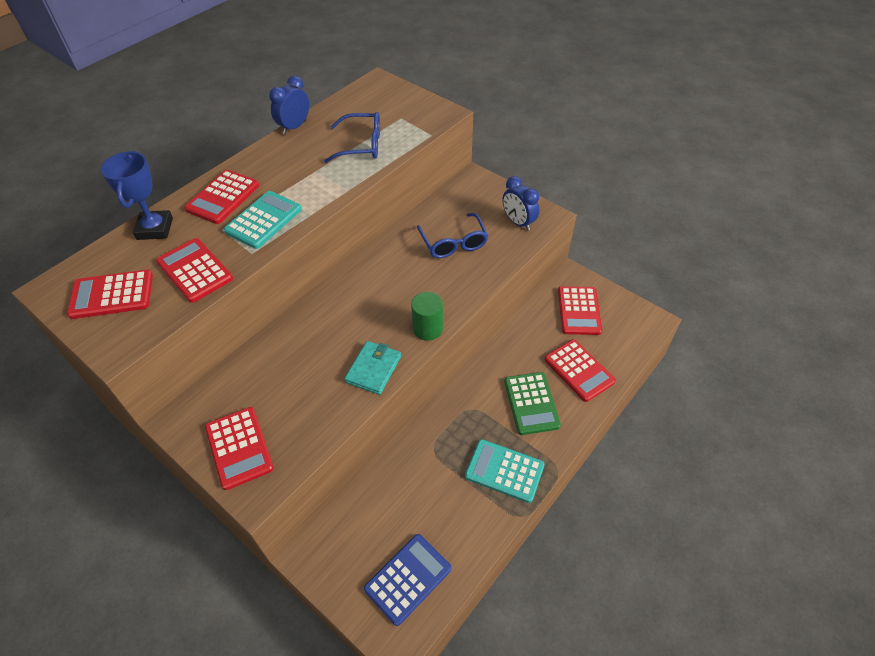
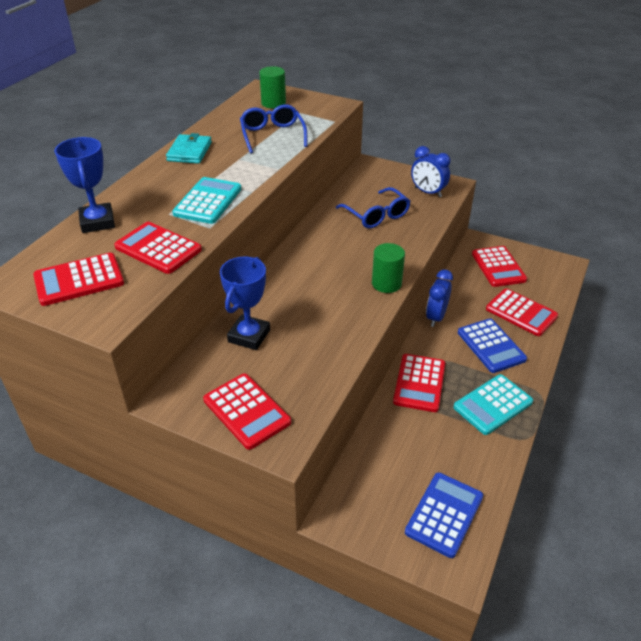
camera: 15 degrees left, 10 degrees down
(223, 197) = (156, 189): red calculator -> red calculator (419, 383)
(274, 364) = (249, 336): none -> blue trophy
(294, 127) = (199, 129): blue clock -> blue clock (436, 317)
(361, 145) = (272, 135): blue glasses -> blue glasses turned 90 degrees counterclockwise
(373, 369) = (350, 323): turquoise wallet -> turquoise wallet (189, 152)
(380, 102) = (273, 103): none -> green cylinder
(504, 471) = (493, 404): turquoise calculator -> turquoise calculator turned 45 degrees counterclockwise
(531, 403) = (491, 346): green calculator -> blue calculator

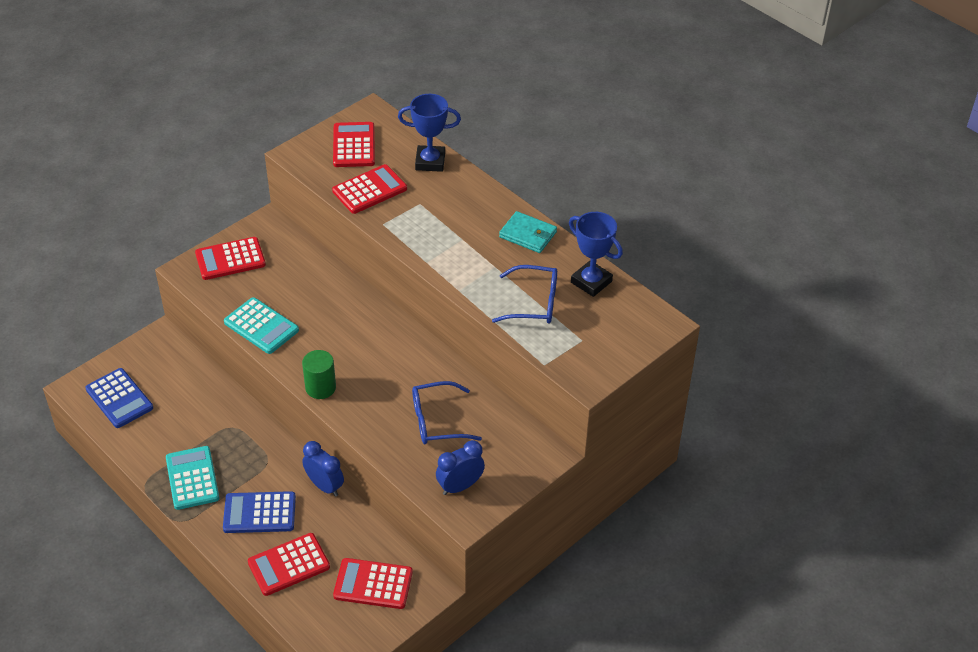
camera: 110 degrees right, 5 degrees up
(208, 201) = (425, 230): turquoise calculator -> turquoise calculator (261, 326)
(249, 336) = (308, 278): blue trophy -> blue trophy (591, 282)
(273, 103) = (616, 324): green cylinder -> none
(419, 383) = (249, 436): red calculator -> none

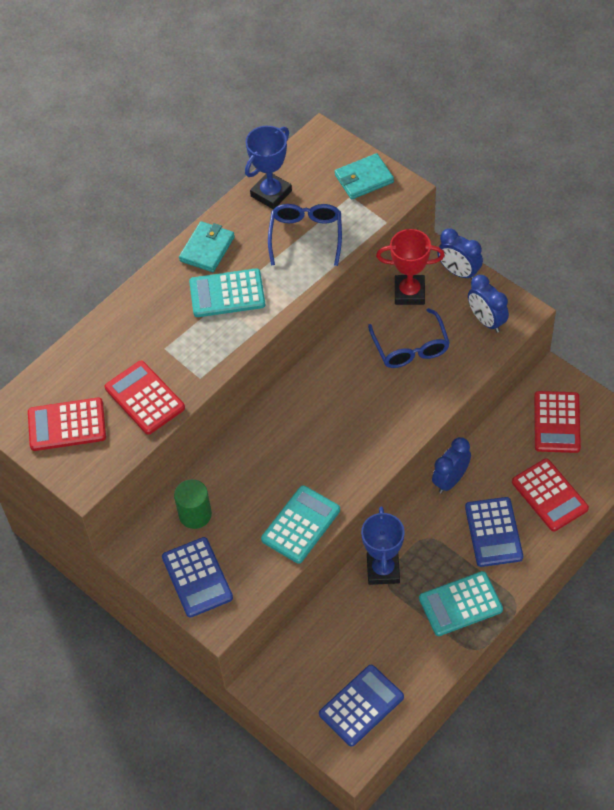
camera: 90 degrees left, 10 degrees up
(230, 259) = (197, 577): red calculator -> blue calculator
(320, 387) = (381, 453): green cylinder -> green cylinder (195, 514)
(430, 162) = (94, 347): blue trophy -> blue trophy (383, 570)
(473, 245) = (227, 294): none -> turquoise calculator
(505, 427) = (409, 293): none -> red trophy
(526, 471) = (459, 272): none -> blue clock
(604, 352) = (364, 179): none -> turquoise wallet

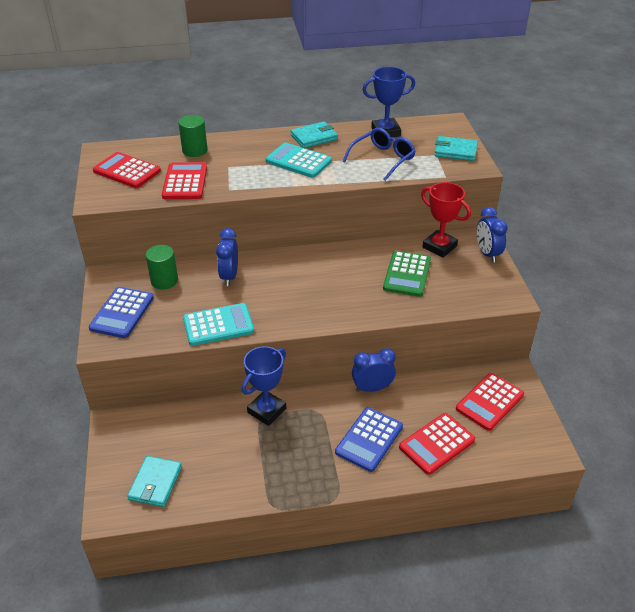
camera: 35 degrees right, 15 degrees down
(104, 349) = (195, 150): none -> green cylinder
(361, 706) = (155, 483): blue calculator -> turquoise wallet
(410, 347) = (407, 274): blue glasses -> green calculator
(460, 604) = (295, 468): turquoise calculator -> none
(486, 321) = (479, 289): blue clock -> blue clock (229, 276)
(549, 495) = (436, 444): red calculator -> red calculator turned 45 degrees clockwise

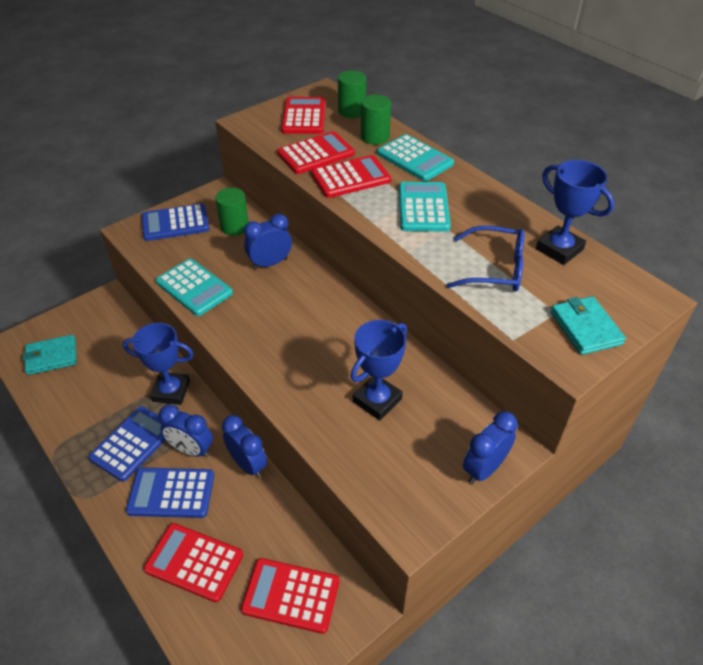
camera: 60 degrees right, 5 degrees up
(148, 148) = (352, 111): none -> green cylinder
(233, 177) = (351, 177): none -> red calculator
(241, 145) = (414, 159): none -> turquoise calculator
(304, 450) = (133, 443): none -> blue calculator
(314, 137) = (483, 200): turquoise wallet -> none
(336, 416) = (191, 450): none -> blue clock
(407, 274) = (377, 400): green calculator -> blue trophy
(439, 247) = (456, 412): red trophy -> none

